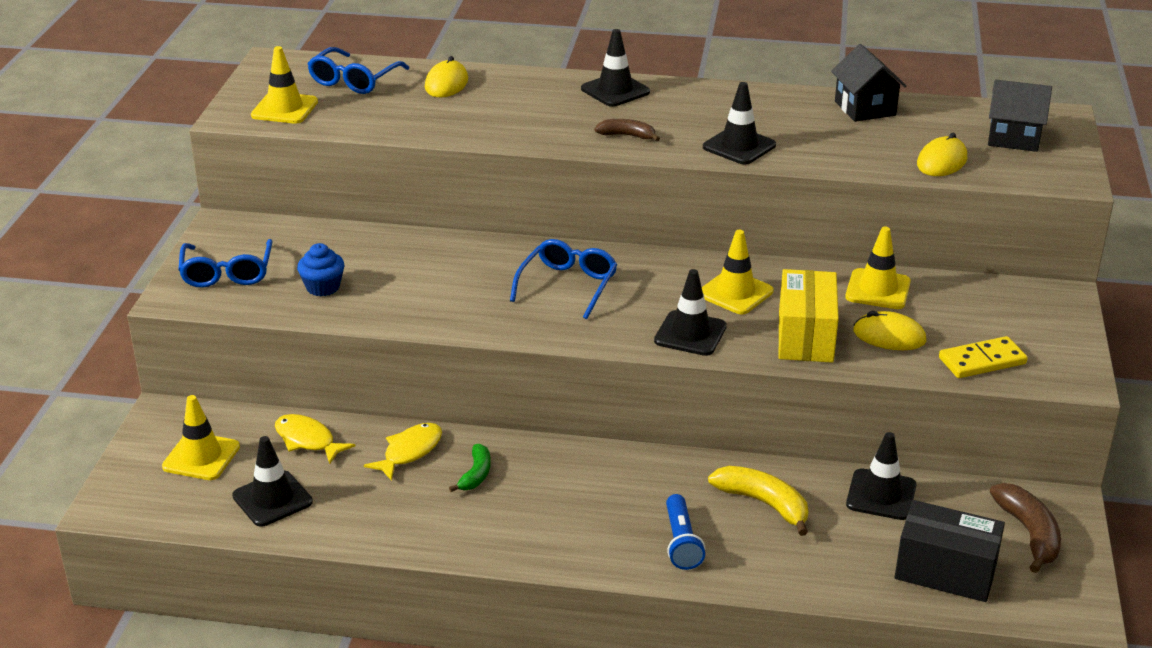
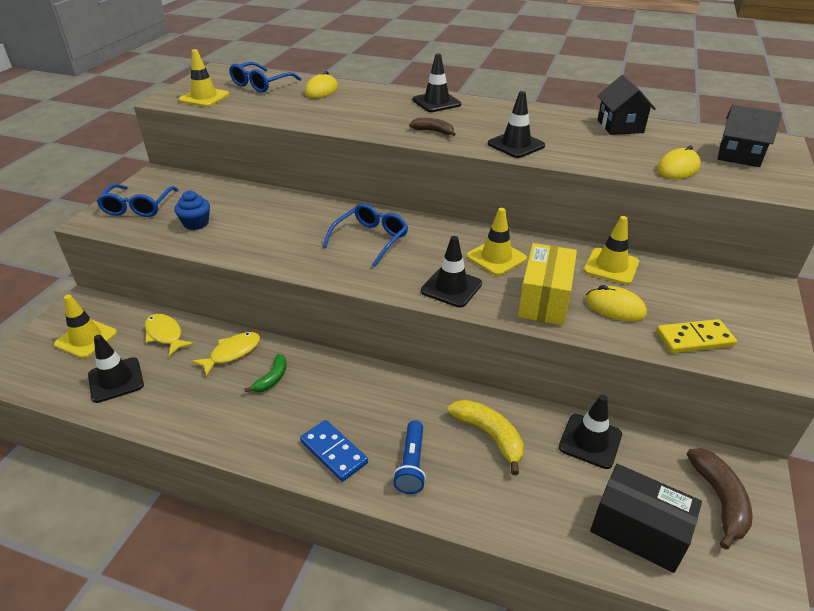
camera: 10 degrees right, 5 degrees up
(585, 541) = (333, 452): none -> blue domino

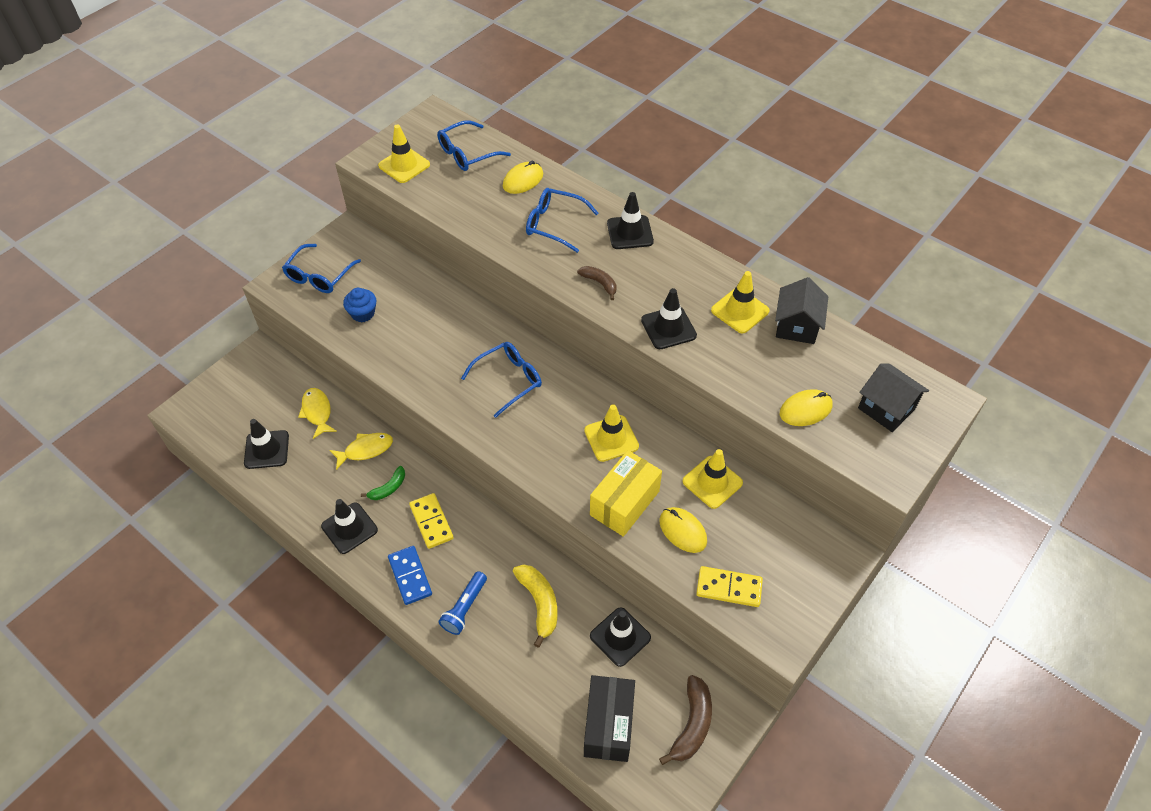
camera: 20 degrees right, 15 degrees up
(86, 339) = (253, 397): yellow traffic cone -> yellow traffic cone (740, 311)
(333, 396) = (431, 522): none -> yellow domino
(367, 108) = (554, 224): none -> blue glasses
(451, 287) = (551, 463): black traffic cone -> black traffic cone (349, 528)
(638, 531) = (609, 725): black box -> black box turned 45 degrees clockwise

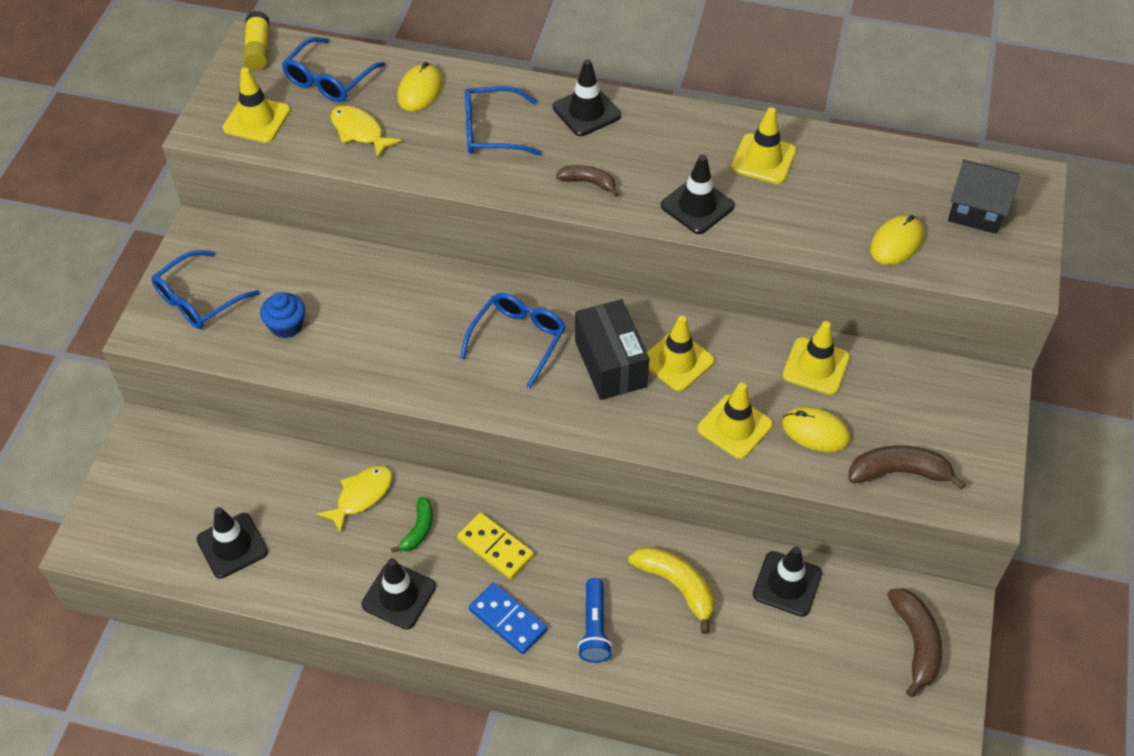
camera: 25 degrees left, 0 degrees up
(317, 412) = (270, 475): yellow fish -> yellow fish (359, 132)
(319, 276) = (198, 300): blue glasses -> blue glasses turned 45 degrees clockwise
(434, 119) = (258, 50): none -> yellow glue stick
(609, 725) = (829, 683): black box -> black box (610, 363)
(624, 503) = (734, 427): yellow box -> yellow traffic cone
(729, 588) = (899, 472): yellow domino -> brown banana
(796, 326) = (834, 155): black house -> none

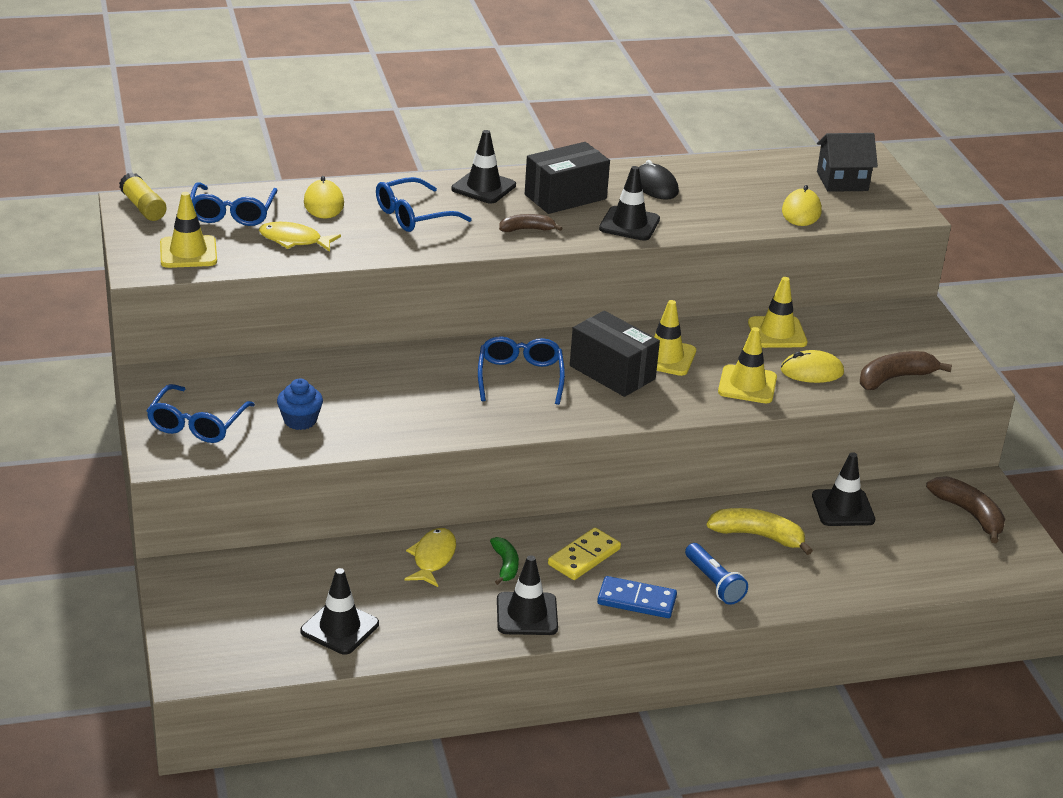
camera: 30 degrees left, 20 degrees down
(495, 548) = (584, 557): yellow domino -> yellow domino turned 60 degrees counterclockwise
(659, 148) = (565, 197): none -> black box
(763, 159) = (655, 186): yellow traffic cone -> black mouse

